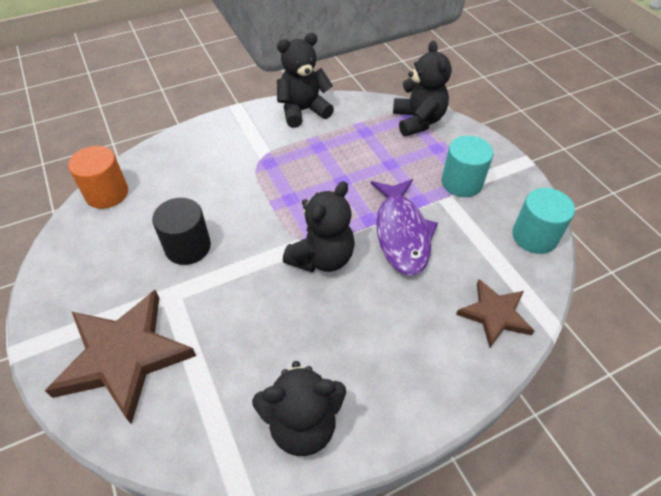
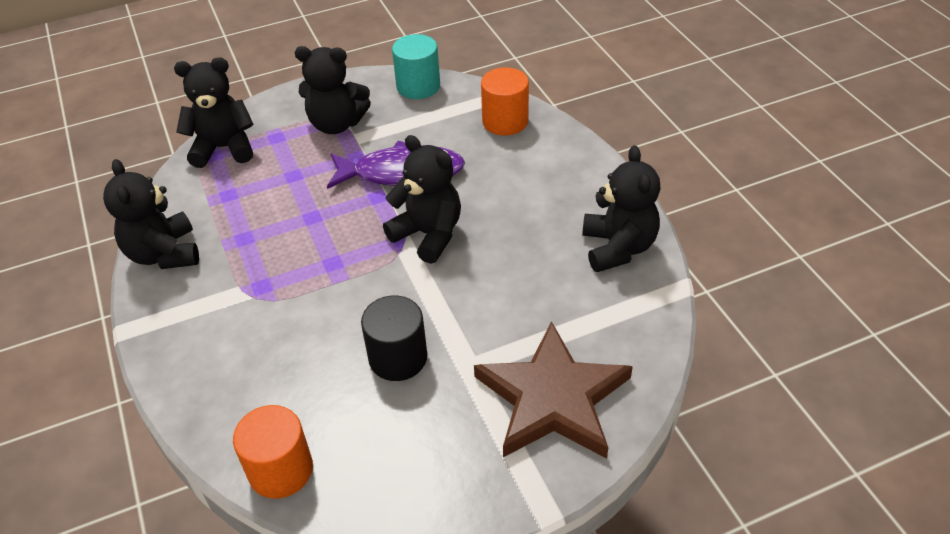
camera: 85 degrees left, 5 degrees down
(461, 182) = (336, 124): turquoise cylinder -> black teddy bear
(494, 314) = (505, 121): brown star -> orange cylinder

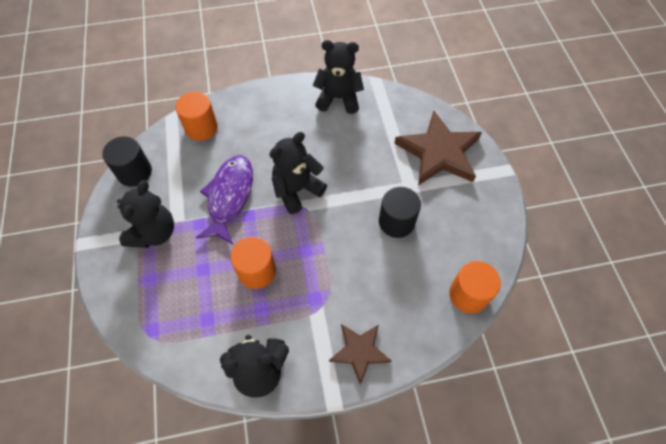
camera: 80 degrees left, 15 degrees up
(187, 346) = (360, 351): none -> brown star
(224, 148) = (146, 321): black teddy bear -> none
(295, 222) = (257, 271): none -> orange cylinder
(418, 86) = (134, 172): turquoise cylinder -> black cylinder

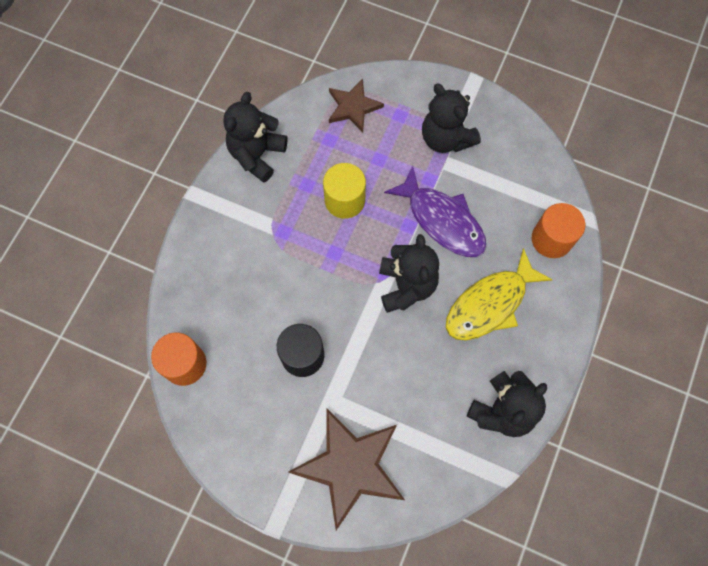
camera: 125 degrees right, 10 degrees up
(134, 172) = (531, 152): black cylinder -> none
(257, 271) = (344, 200): orange cylinder -> yellow cylinder
(274, 137) = (490, 304): none -> yellow fish
(360, 351) = (212, 237): brown star -> brown star (353, 107)

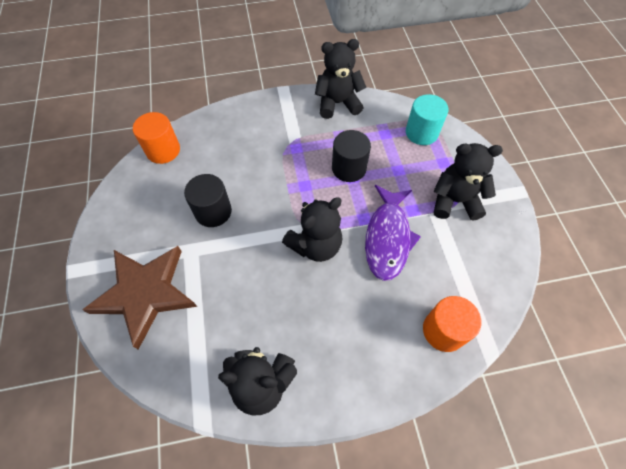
camera: 55 degrees right, 10 degrees down
(344, 200) = (349, 168): yellow cylinder -> black cylinder
(353, 107) = (421, 132): brown star -> turquoise cylinder
(446, 138) = (455, 201): black teddy bear -> black teddy bear turned 75 degrees clockwise
(490, 304) = (347, 315): yellow fish -> none

